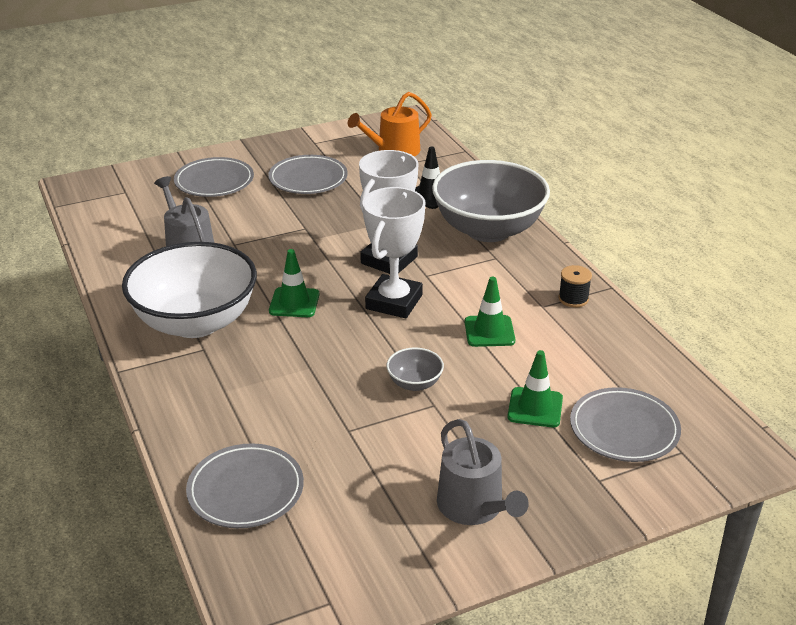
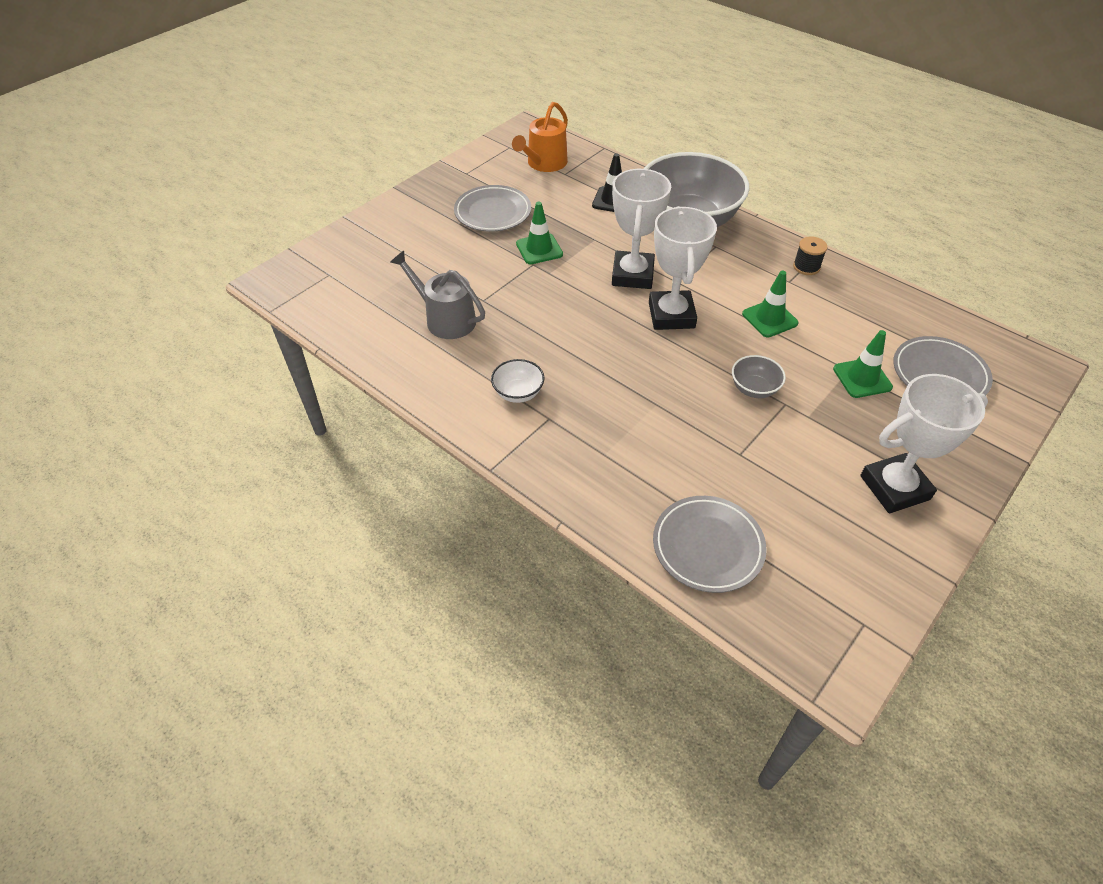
camera: 25 degrees left, 15 degrees up
(195, 322) = (518, 393): white bowl -> white bowl, size x0.41
(214, 181) = (408, 239): grey plate -> none
(294, 303) = (588, 343): green traffic cone -> green traffic cone (539, 249)
(474, 507) = (894, 487): grey watering can -> white trophy

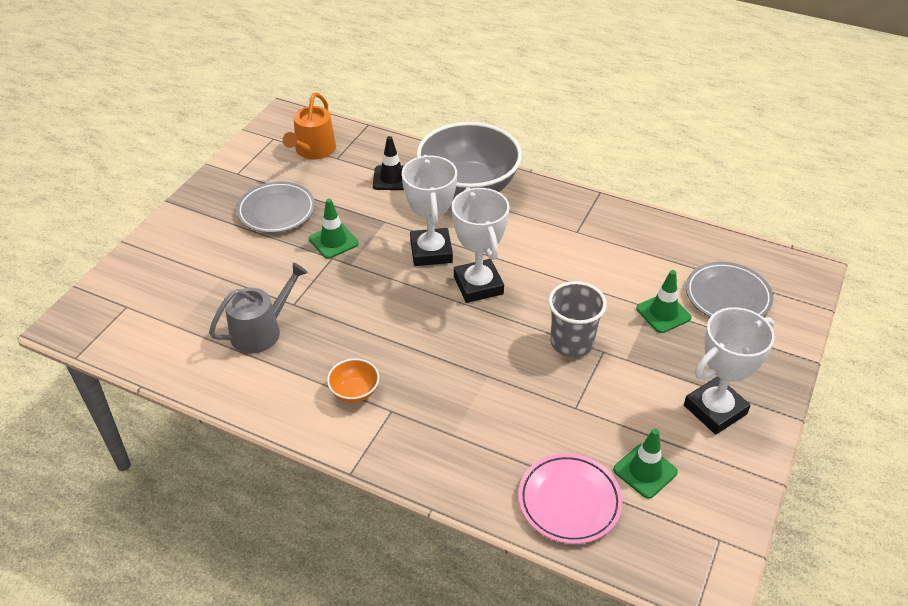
camera: 15 degrees left, 5 degrees down
(445, 319) = (261, 331): grey watering can -> grey watering can turned 120 degrees clockwise
(518, 393) = (354, 392): white bowl -> orange bowl
(708, 546) = (569, 501): grey plate -> pink plate
(754, 389) = (571, 342): grey bowl -> grey cup
(769, 318) = (568, 271): green traffic cone -> green traffic cone (645, 471)
(806, 267) = (588, 214): black spool -> none

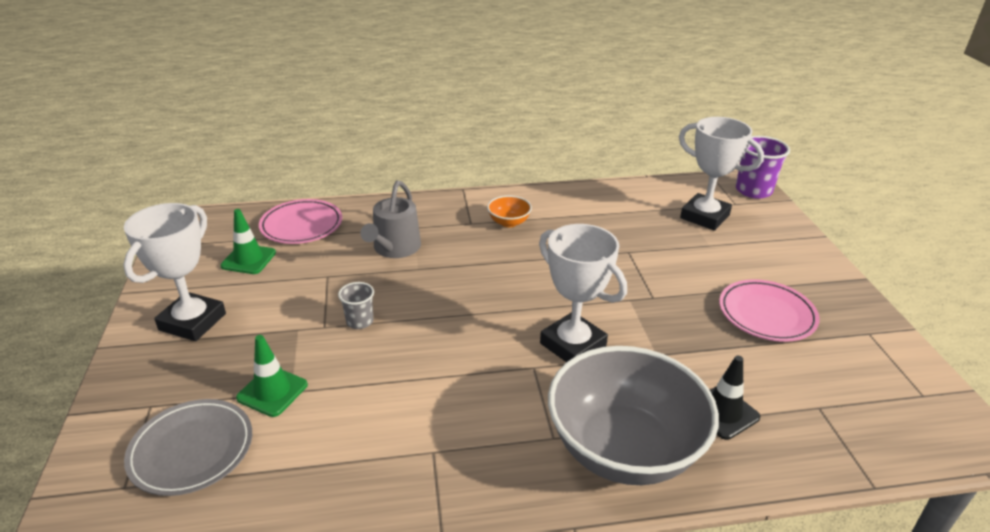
camera: 145 degrees right, 10 degrees down
(83, 312) = (753, 191): none -> purple cup
(261, 331) = (623, 227): grey watering can -> grey watering can (394, 248)
(276, 211) = (766, 314): grey plate -> pink plate
(313, 150) = (857, 403): orange watering can -> none
(333, 241) = (673, 311): green traffic cone -> none
(478, 285) = (492, 333): white trophy -> white trophy (704, 216)
(571, 342) = (359, 321): grey cup -> grey cup, size x0.57

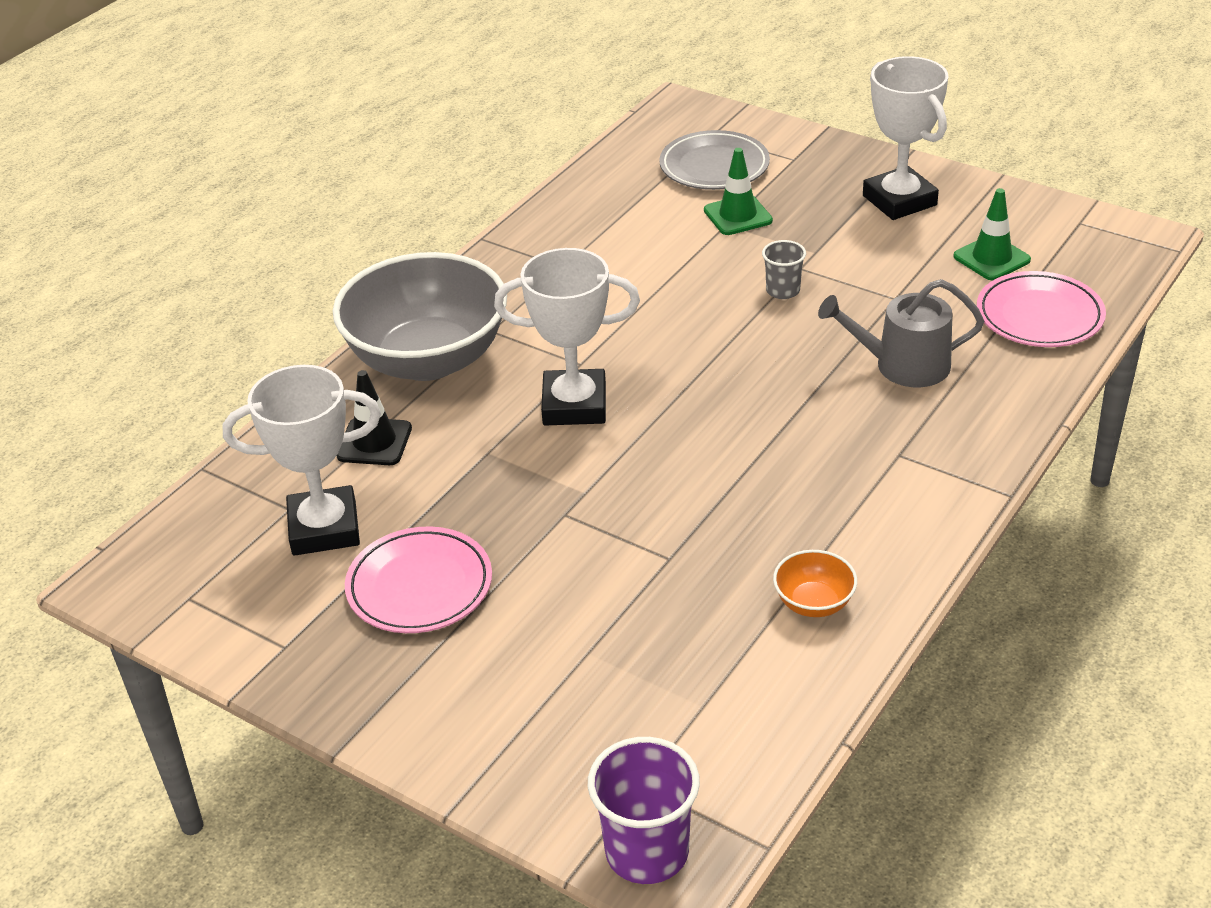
camera: 135 degrees right, 5 degrees up
(394, 248) = (903, 365): grey watering can -> grey watering can turned 60 degrees counterclockwise
(508, 222) = (863, 489): orange bowl -> orange bowl (814, 603)
(704, 216) = (652, 710): white trophy -> white trophy (324, 528)

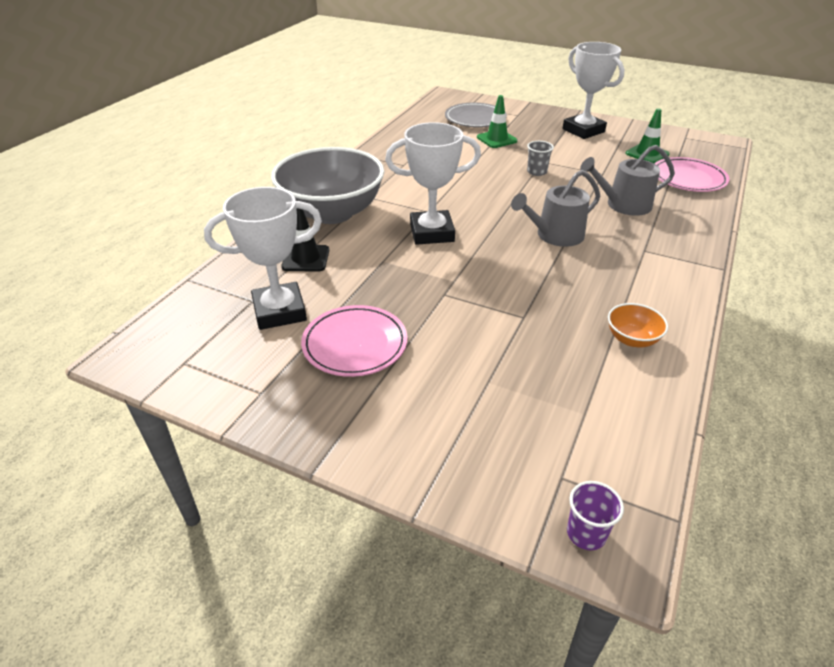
camera: 10 degrees left, 0 degrees up
(647, 852) = (586, 533): purple cup -> purple cup, size x0.57
(767, 419) = (555, 235): none -> grey watering can

